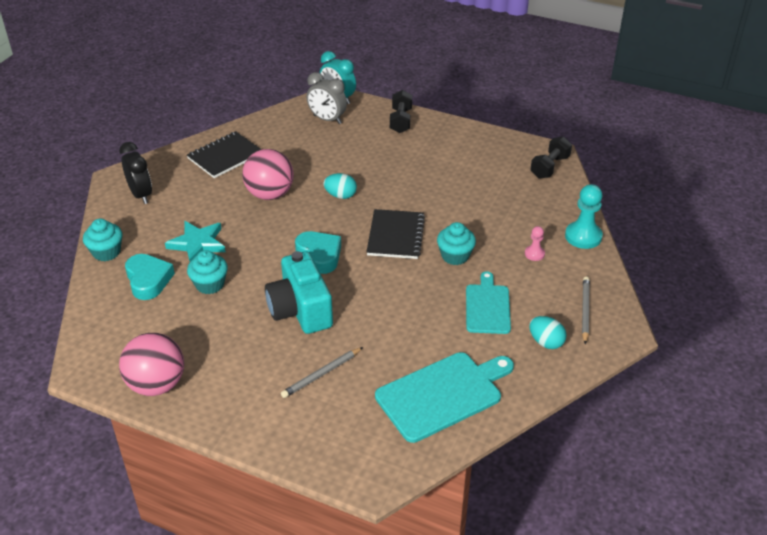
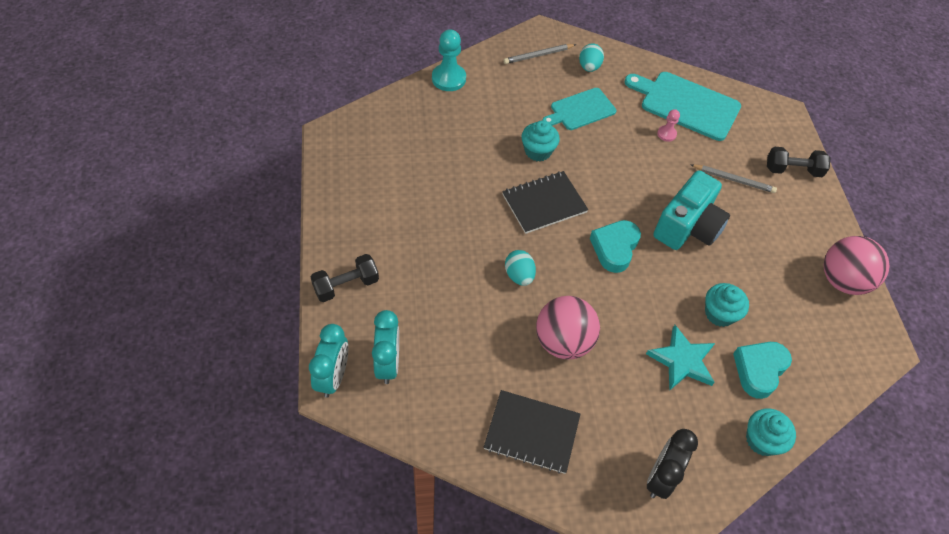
camera: 125 degrees left, 15 degrees up
(327, 119) = (388, 363): grey clock -> turquoise clock
(534, 254) = (495, 102): pink pawn -> pink pawn (666, 134)
(549, 167) = (357, 128): black dumbbell -> black dumbbell (793, 170)

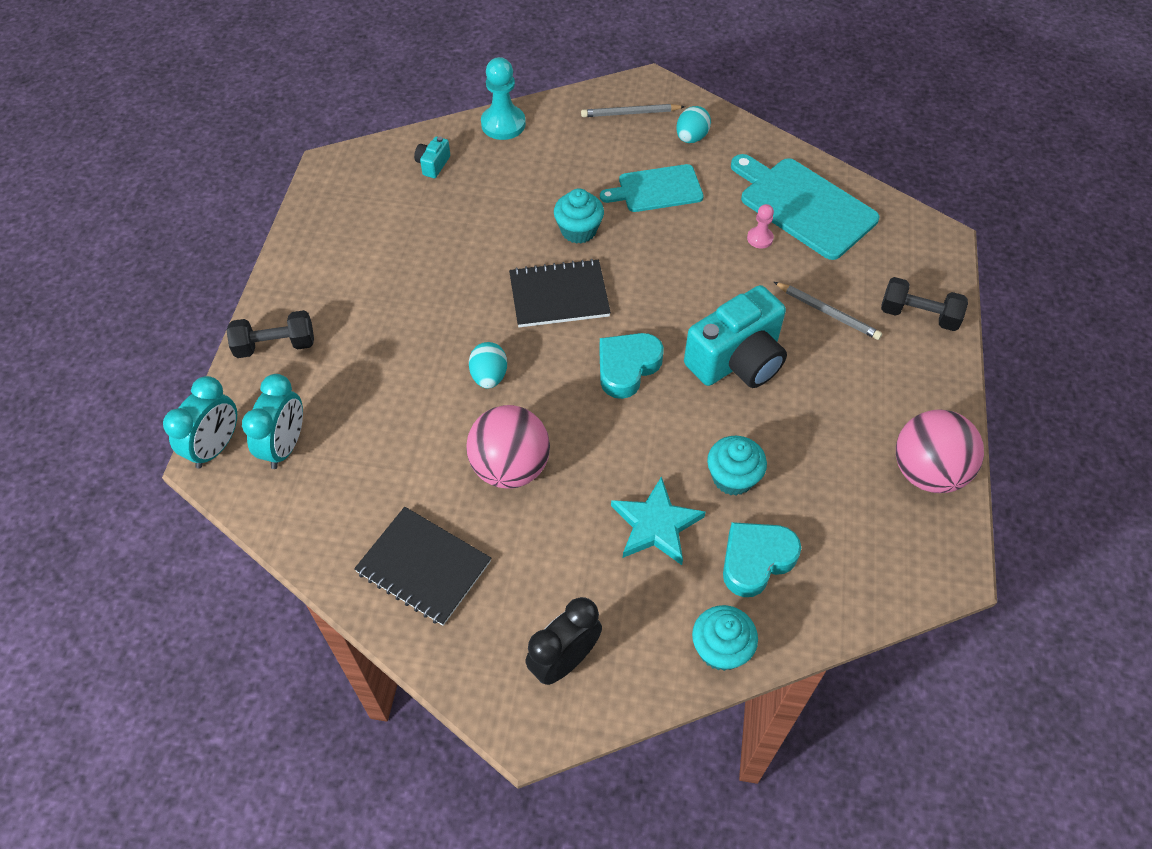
camera: 20 degrees right, 0 degrees up
(409, 119) = (433, 165): none -> turquoise camera

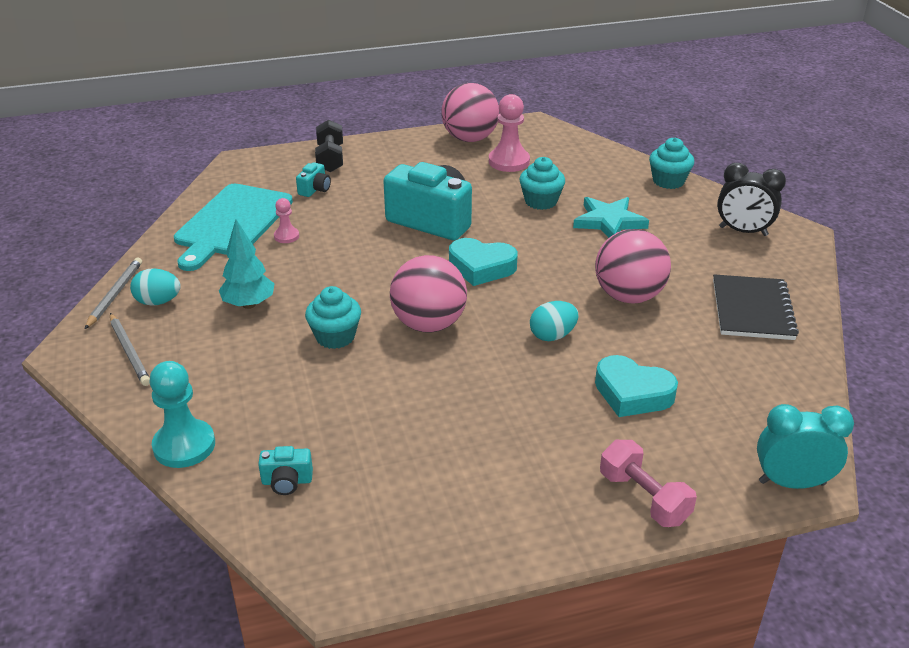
camera: 115 degrees left, 20 degrees down
(275, 345) = (644, 498): black dumbbell -> pink dumbbell
(285, 446) = (740, 433): turquoise clock -> none
(559, 295) = (429, 324): black notebook -> pink ball
(656, 189) = (249, 304): turquoise cutting board -> turquoise tree
(756, 560) = (595, 181): turquoise heart -> turquoise heart (632, 393)
(827, 312) = (353, 192): grey pencil -> grey pencil (115, 295)
(846, 488) = (509, 161): none -> pink pawn
(848, 283) = (315, 189): none -> turquoise camera

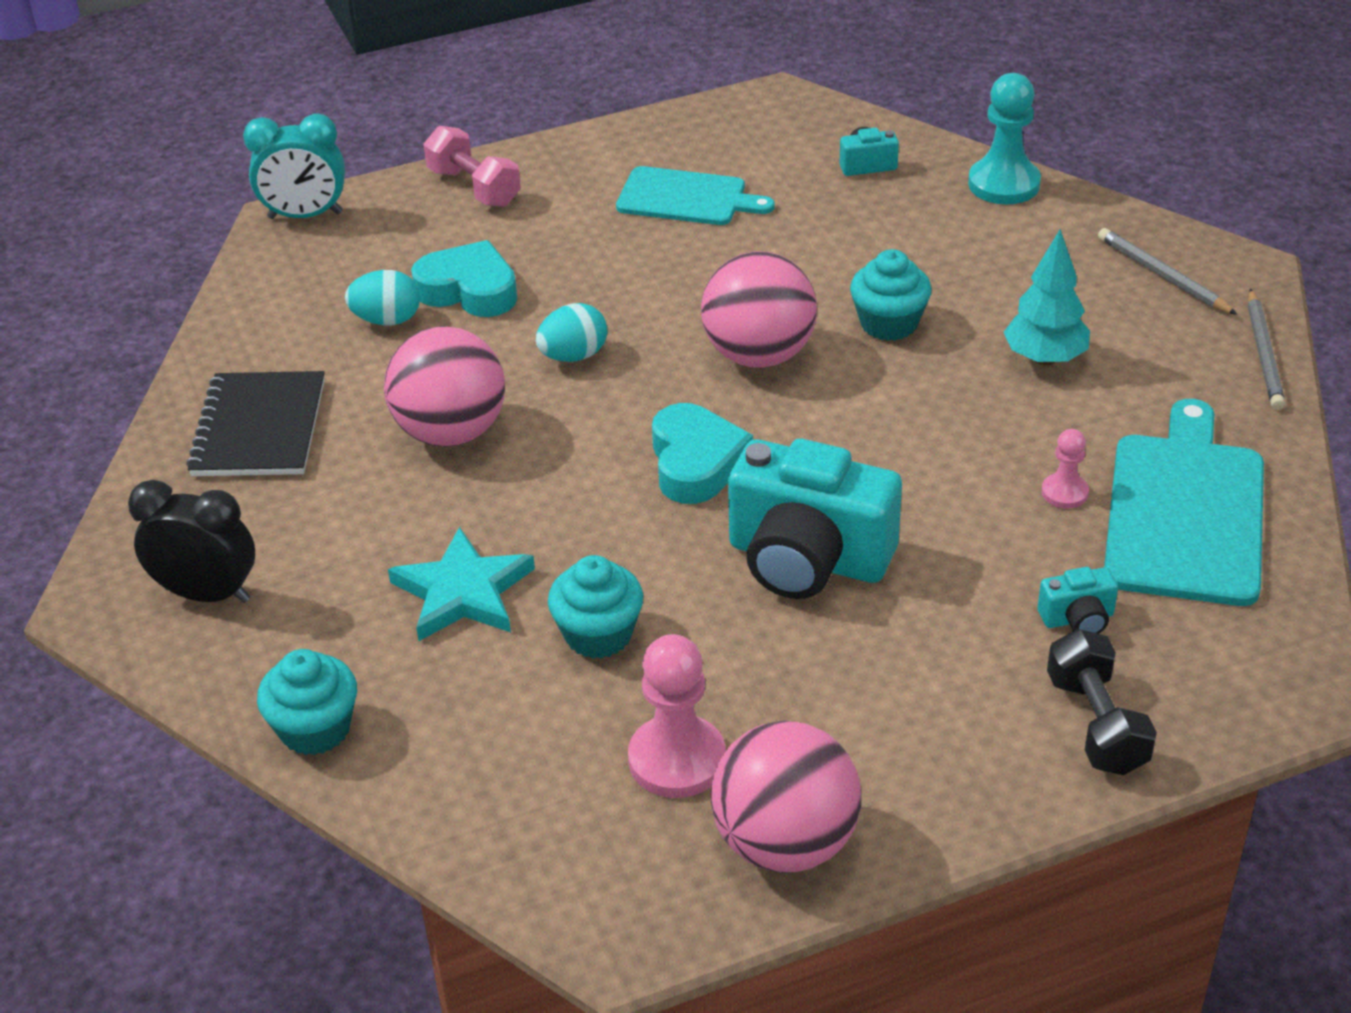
camera: 175 degrees right, 5 degrees up
(158, 302) = (1186, 349): turquoise egg -> turquoise egg (387, 320)
(315, 189) = (1078, 619): turquoise camera -> turquoise camera turned 120 degrees counterclockwise
(454, 463) = (686, 198): none -> turquoise cutting board
(481, 267) = (696, 462): turquoise heart -> turquoise heart turned 75 degrees clockwise

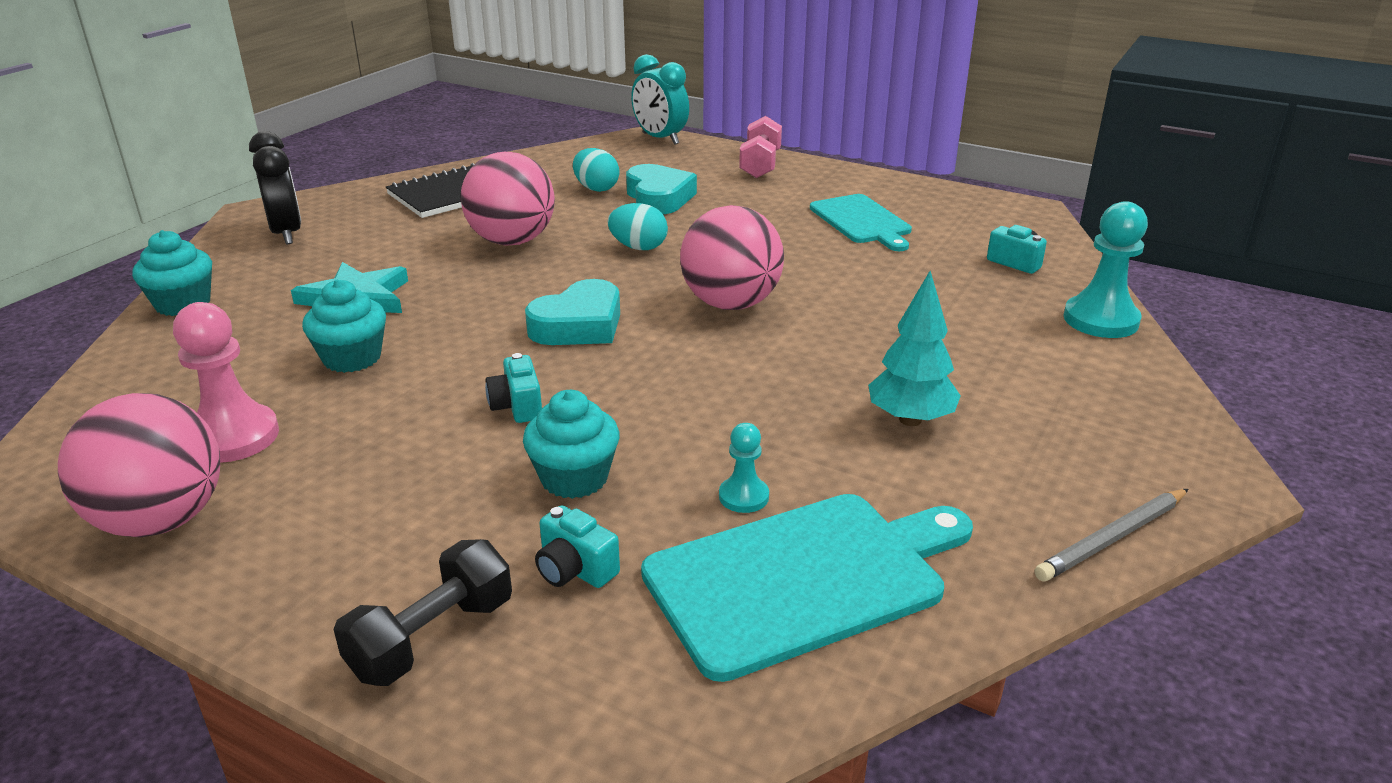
camera: 50 degrees right, 10 degrees down
(807, 559) = (517, 406): turquoise camera -> turquoise camera, size x0.43
(889, 323) = (844, 337): turquoise cupcake -> turquoise cupcake (574, 478)
(1064, 493) = (743, 496): pink pawn -> turquoise pawn
(1163, 276) = (1124, 437): grey pencil -> none

